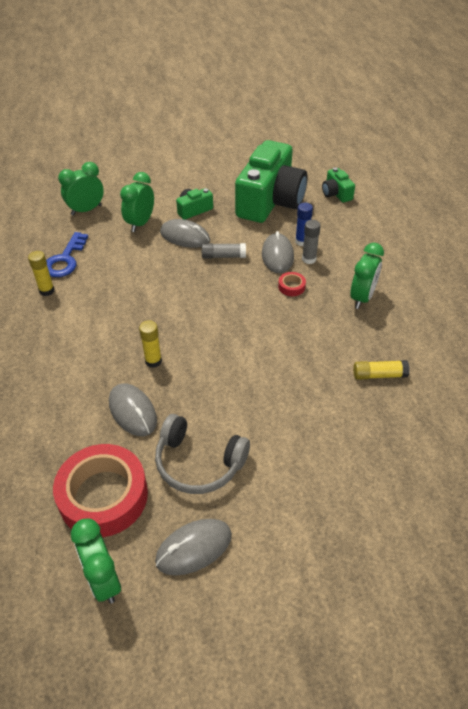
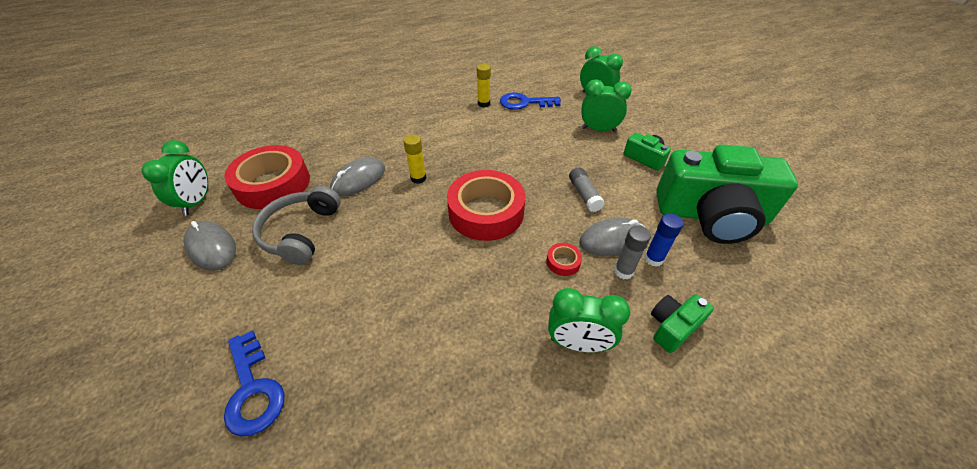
camera: 75 degrees right, 0 degrees up
(103, 580) = (197, 202): green clock -> green clock turned 135 degrees clockwise
(185, 236) = (598, 161): grey mouse -> none
(221, 320) = (486, 212): none -> red tape
(336, 193) = (788, 282): green camera -> green camera (673, 327)
(370, 489) = (253, 390): none -> blue key
(379, 375) = (435, 381): yellow glue stick -> none

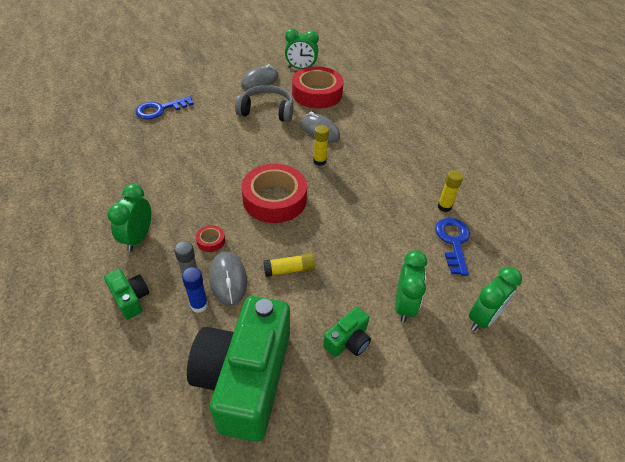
camera: 90 degrees right, 0 degrees up
(584, 195) = (289, 270): grey glue stick -> yellow glue stick

